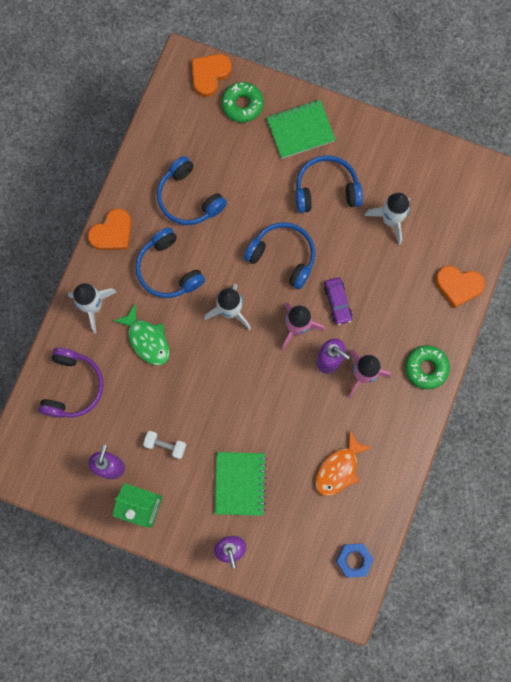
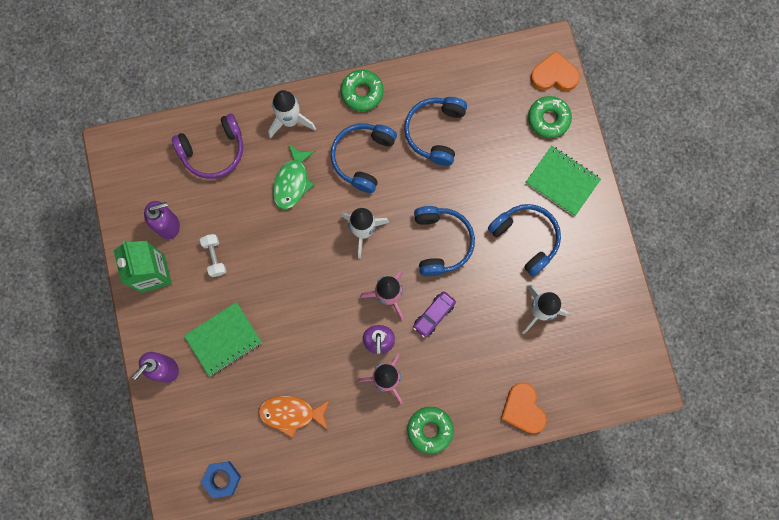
camera: 55 degrees right, 0 degrees up
(112, 233) = (362, 93): orange heart -> green donut

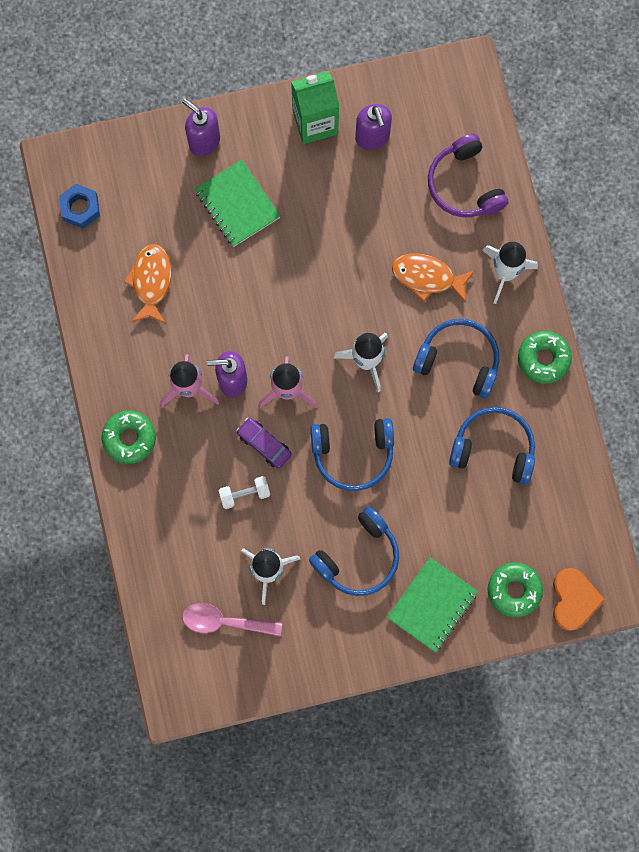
camera: 90 degrees right, 0 degrees up
(215, 257) = (334, 191): white dumbbell -> white dumbbell (245, 494)
(292, 182) = (427, 277): green fish -> orange fish
(523, 409) = (151, 547): orange heart -> none
(582, 346) = (224, 621): none -> pink spoon

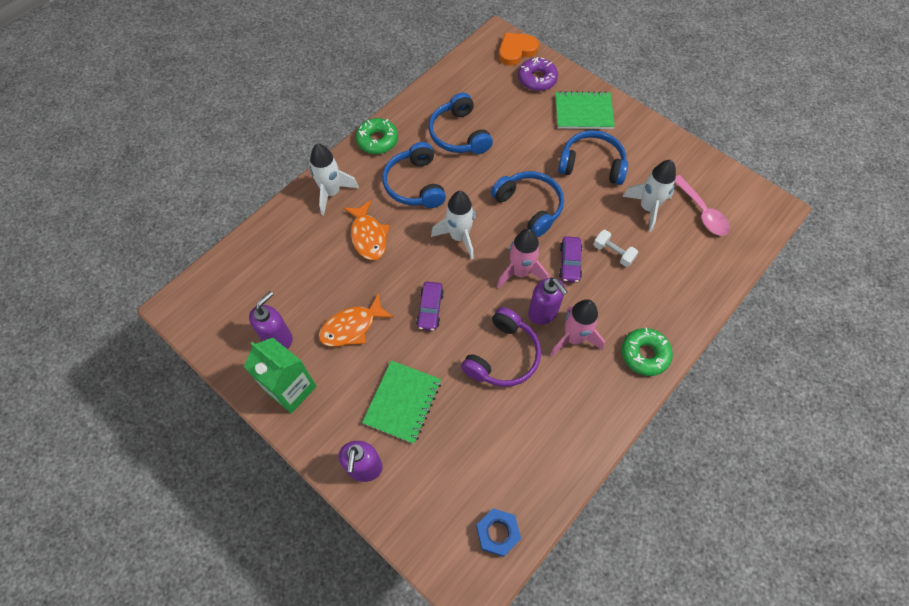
camera: 125 degrees left, 15 degrees down
(151, 282) = (515, 425): orange fish -> orange fish (352, 327)
(308, 283) = (430, 309): none -> purple car
(464, 185) = (279, 254): purple headphones -> purple headphones (503, 356)
(514, 590) = (537, 79): green donut -> purple donut

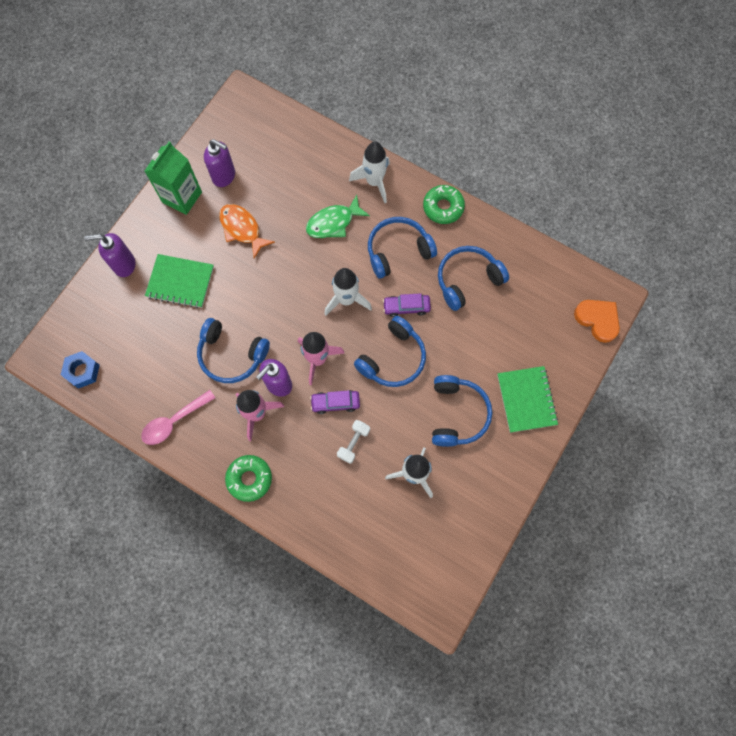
camera: 80 degrees right, 10 degrees up
(368, 236) = (333, 222): orange fish -> green fish
(430, 309) = (268, 288): purple car -> purple car (406, 307)
(503, 356) = (231, 355): purple headphones -> blue headphones
(537, 79) = (561, 346): purple donut -> none
(702, 212) = (419, 531): pink spoon -> pink spoon (174, 421)

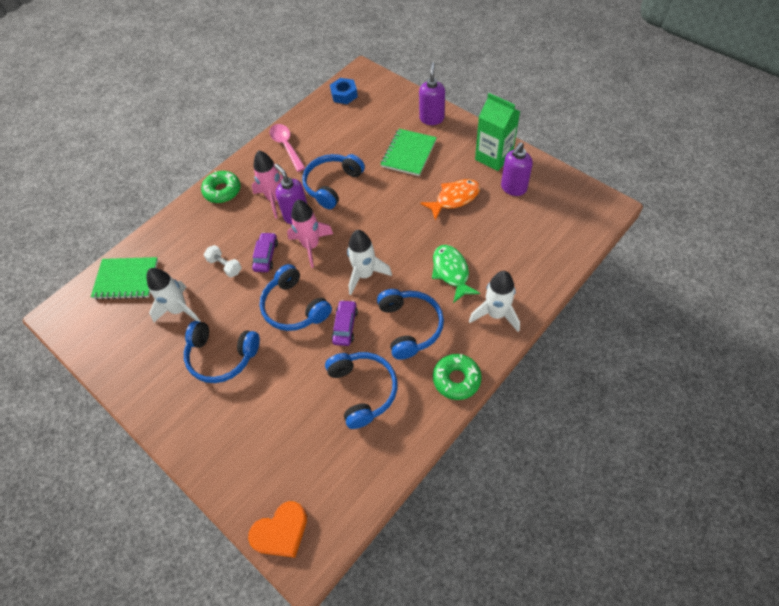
camera: 105 degrees right, 15 degrees down
(526, 399) = (214, 427): green notebook -> green notebook (126, 279)

